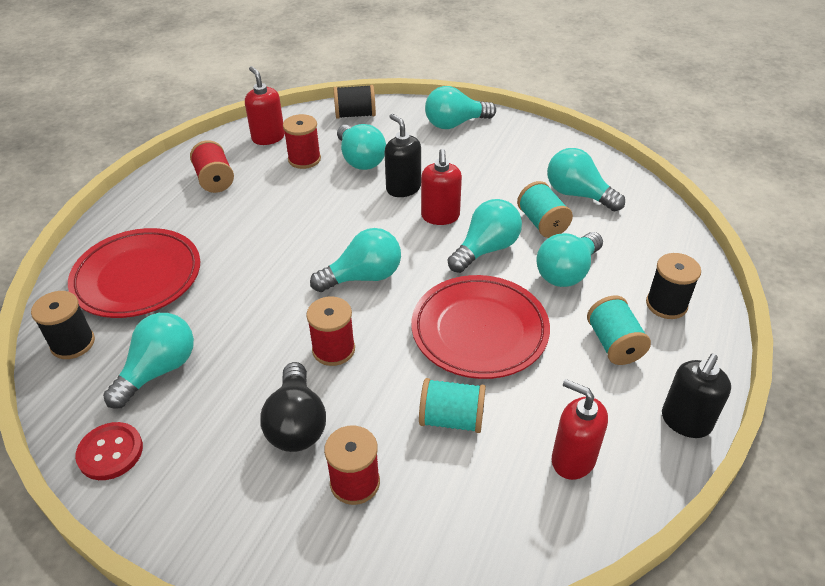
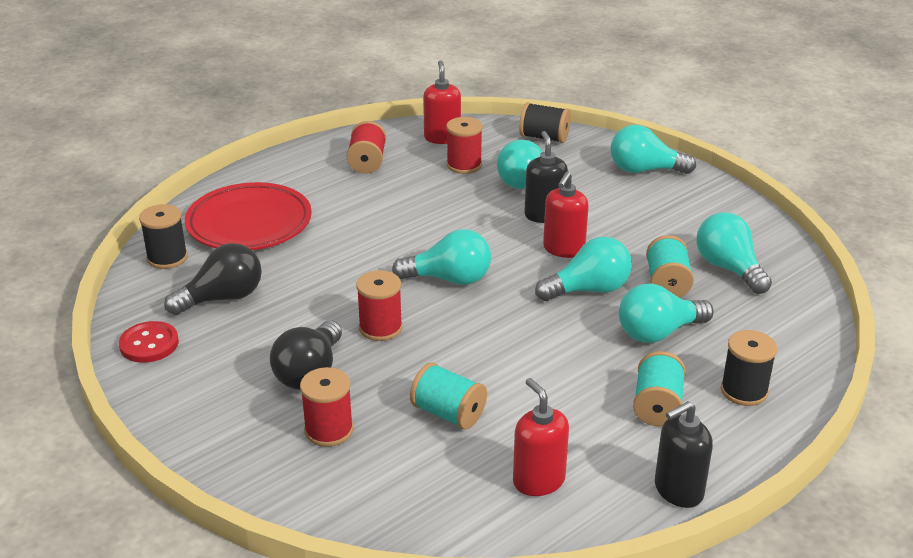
camera: 25 degrees right, 10 degrees down
(159, 370) = (222, 298): turquoise light bulb -> black light bulb
(479, 331) = (528, 354): red plate -> none

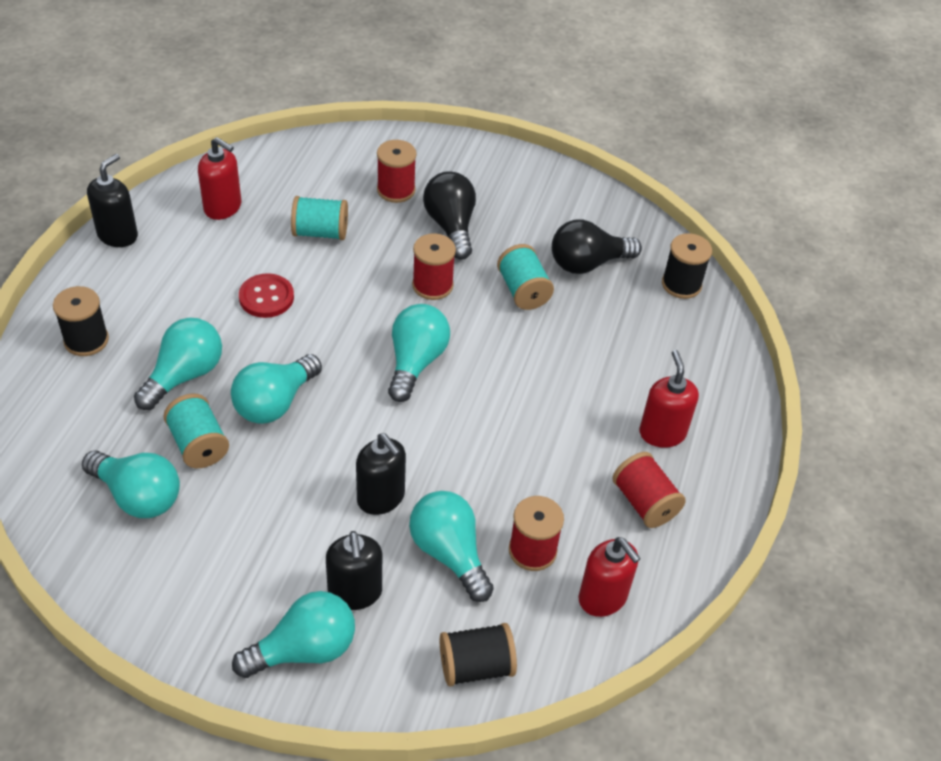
camera: 145 degrees right, 15 degrees up
(149, 344) = (592, 204): red button -> red button (266, 297)
(222, 298) = (587, 263): black light bulb -> black light bulb turned 45 degrees clockwise
(249, 223) = (661, 353): red plate -> none
(449, 279) = (415, 362): turquoise light bulb -> turquoise light bulb turned 135 degrees clockwise
(563, 249) = (329, 450): red soap dispenser -> red soap dispenser (662, 433)
(596, 181) = (355, 593): none -> black soap dispenser
(657, 406) = (158, 298): turquoise spool -> turquoise spool (523, 291)

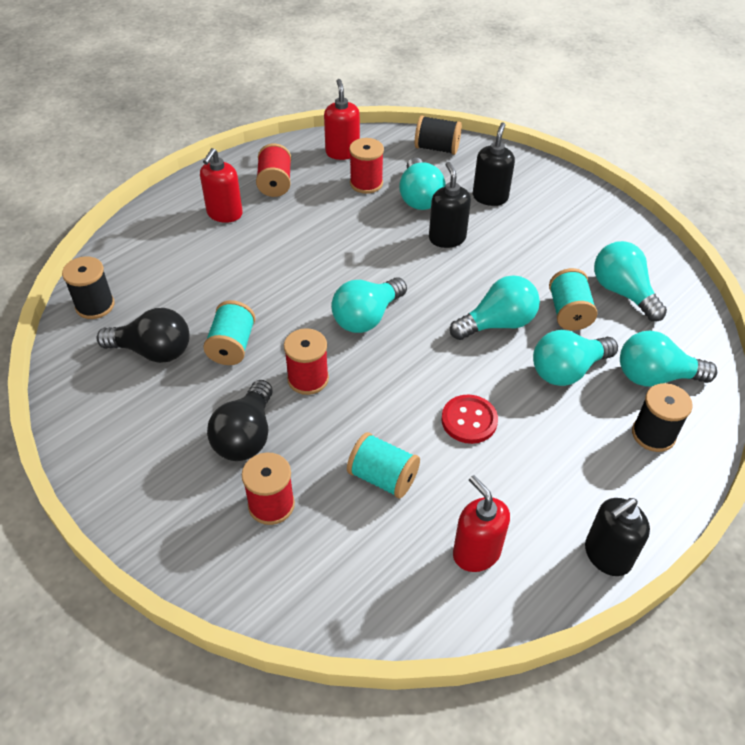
camera: 150 degrees left, 0 degrees up
(304, 649) = (533, 182): turquoise light bulb -> turquoise light bulb (655, 377)

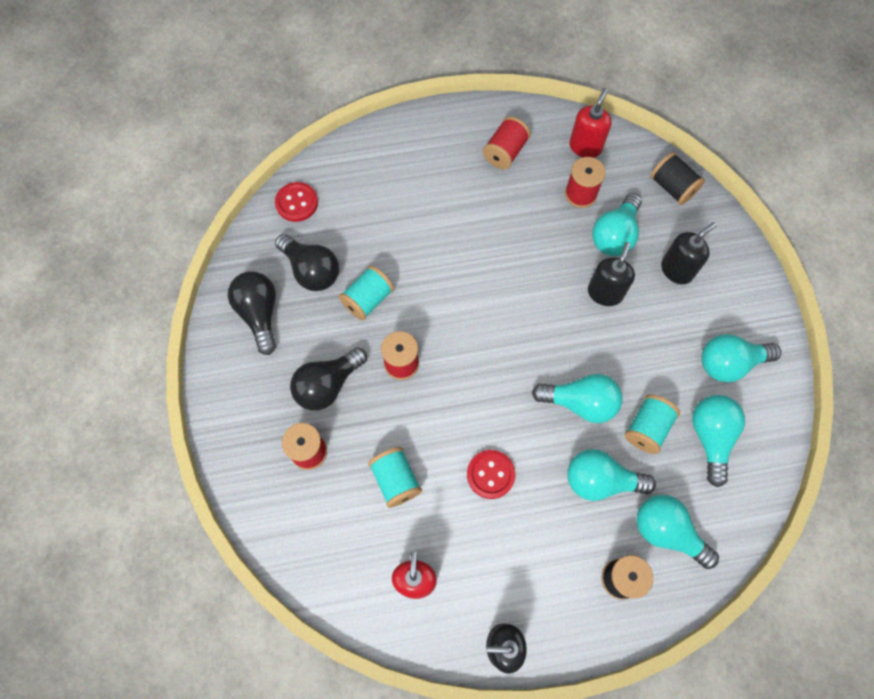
camera: 35 degrees right, 20 degrees up
(95, 305) = (297, 203): black spool -> red button
(122, 414) = (259, 314): none -> black light bulb
(224, 214) = (444, 163): red soap dispenser -> none
(367, 317) = (483, 333): turquoise light bulb -> turquoise light bulb (729, 363)

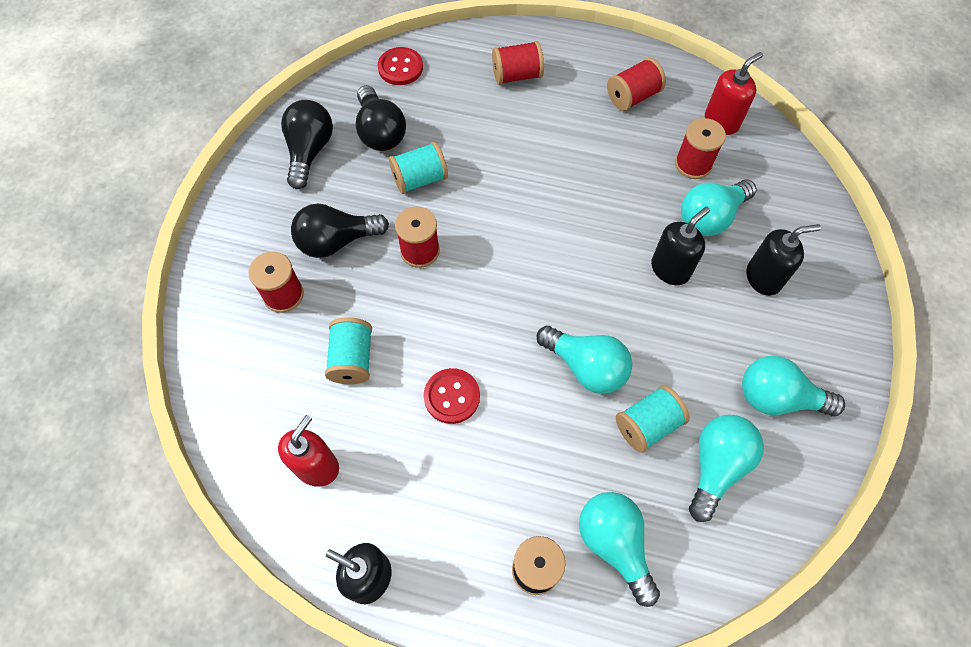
camera: 25 degrees right, 5 degrees down
(400, 170) = (517, 75): none -> red spool
(600, 480) = (567, 456): turquoise light bulb -> none
(672, 187) = (799, 194): black spool -> none

